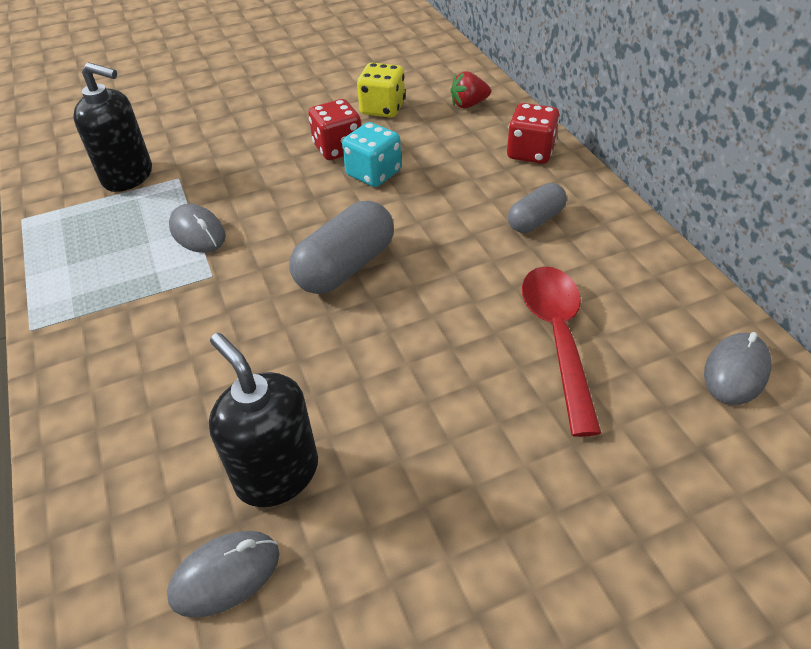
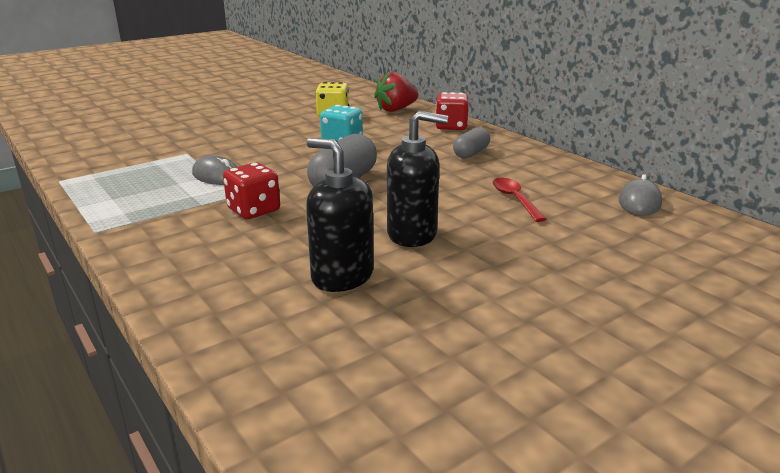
camera: 15 degrees left, 20 degrees down
(128, 176) = (143, 155): black soap dispenser -> black soap dispenser (412, 234)
(225, 575) = (327, 326): grey mouse -> none
(338, 148) = (308, 133): red dice -> red dice (254, 210)
(468, 104) = (396, 110): red strawberry -> red strawberry, size x1.50
(557, 338) = (515, 199): red spoon -> red spoon, size x0.62

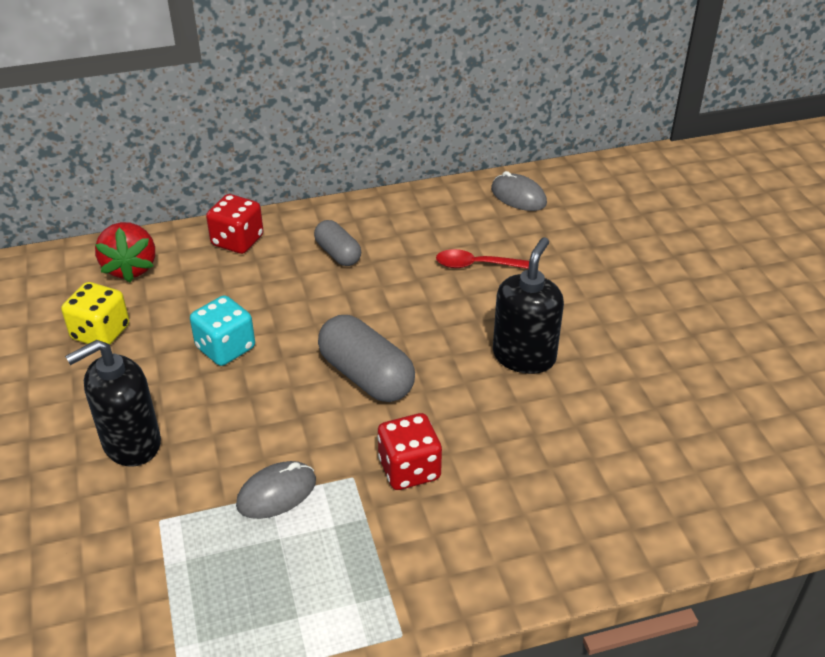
camera: 70 degrees left, 15 degrees up
(342, 276) = (592, 425): black soap dispenser -> black soap dispenser (131, 443)

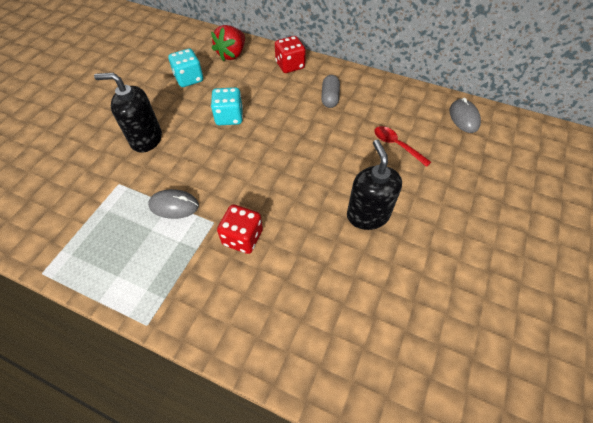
camera: 40 degrees right, 15 degrees up
(101, 332) = (189, 79): yellow dice -> turquoise dice
(366, 376) = (275, 172): grey capsule -> none
(524, 356) = (367, 215): black soap dispenser -> black soap dispenser turned 75 degrees counterclockwise

